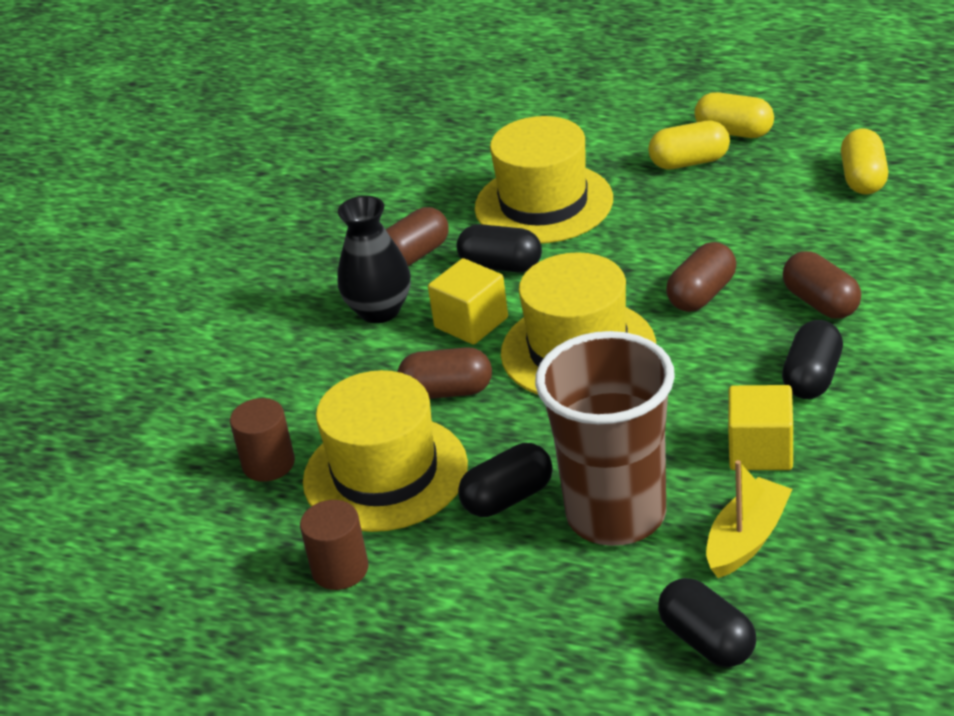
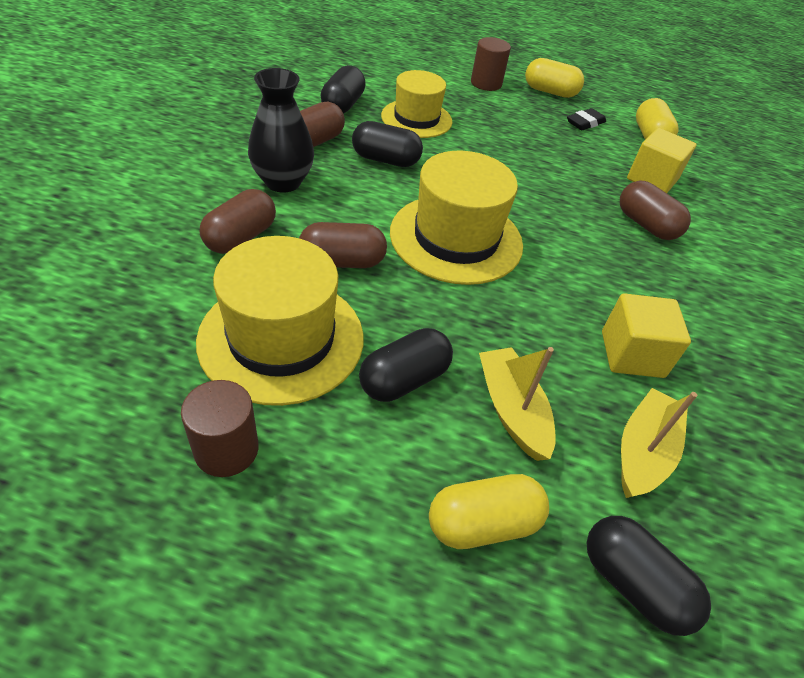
camera: 15 degrees left, 10 degrees up
(268, 464) = (163, 315): brown cylinder -> brown cylinder (486, 83)
(471, 323) = (362, 203): yellow cube -> yellow cube (652, 179)
(543, 203) = (416, 119): yellow hat -> yellow hat, size x0.66
(616, 515) = (512, 410): brown cup -> yellow boat
(689, 162) = (522, 106): yellow capsule -> yellow capsule (483, 523)
(702, 294) = (551, 205): brown capsule -> brown capsule (241, 237)
(774, 173) = (585, 123): none -> black eraser
(812, 377) = (657, 288): black capsule -> black capsule (343, 105)

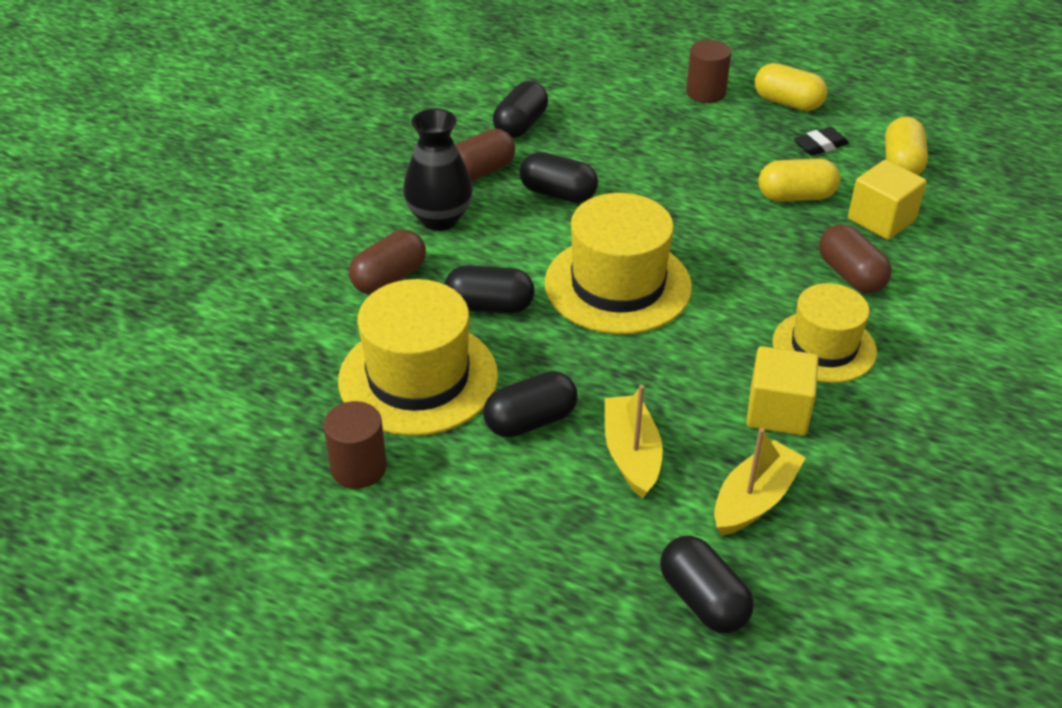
camera: 15 degrees right, 5 degrees down
(342, 262) = (489, 306): brown capsule -> black capsule
(416, 119) = (605, 142): yellow hat -> yellow hat (824, 347)
(483, 523) = (577, 543): yellow capsule -> yellow capsule (796, 196)

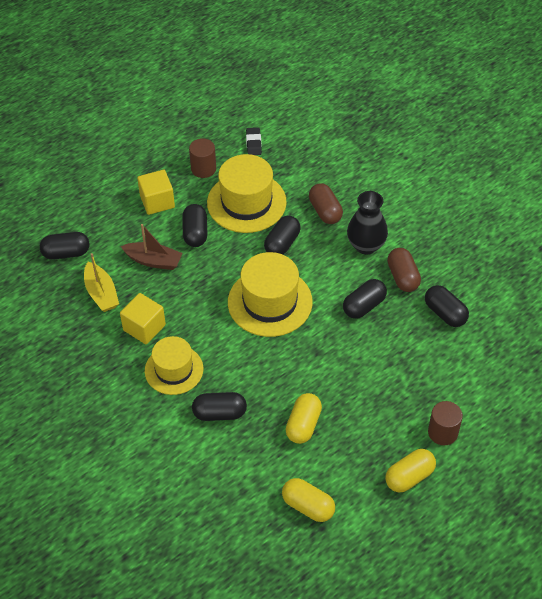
camera: 115 degrees right, 10 degrees up
(631, 454) = (153, 261): yellow boat -> brown boat
(820, 145) = (350, 469): black eraser -> black eraser (253, 143)
(850, 275) = (219, 413): brown capsule -> black capsule
(881, 219) = (258, 459): yellow cube -> yellow cube (157, 201)

